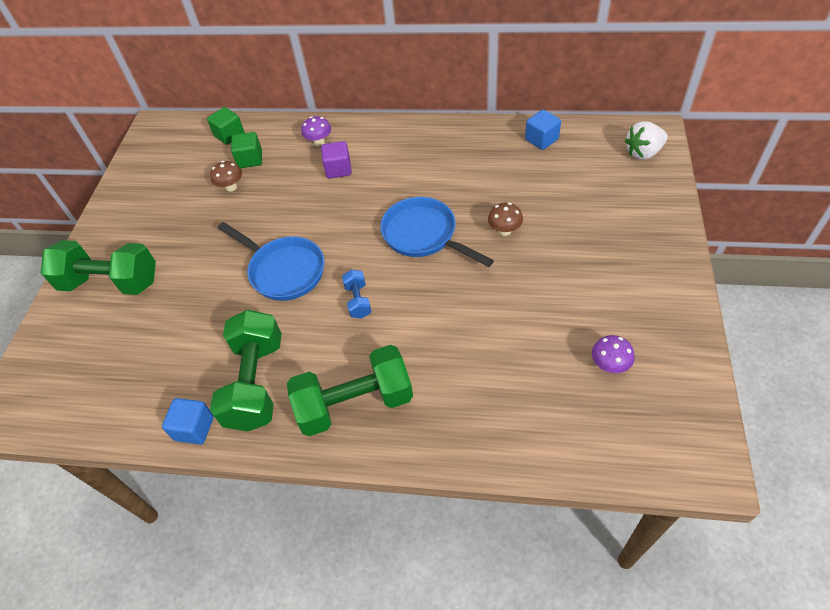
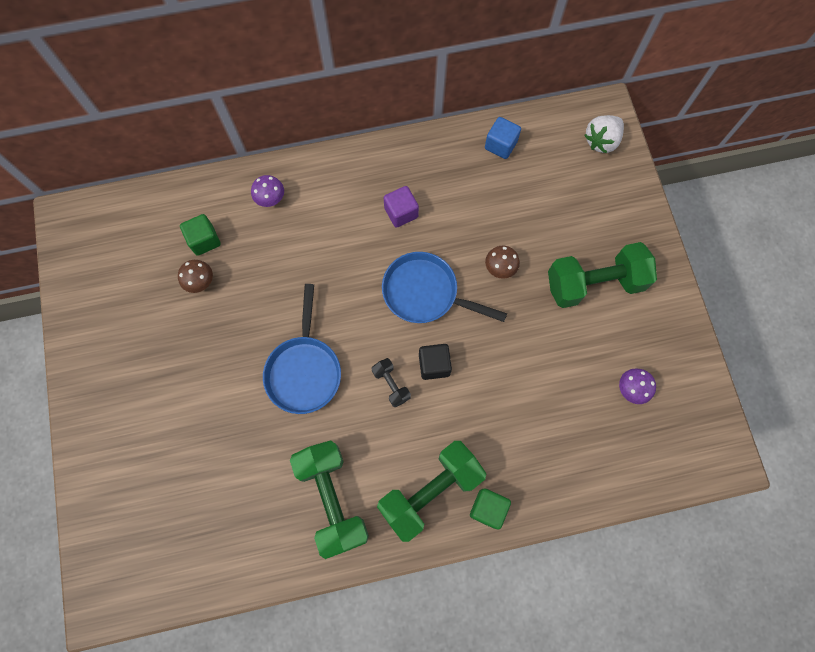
camera: 25 degrees left, 20 degrees up
(111, 282) = (129, 433): green dumbbell -> green dumbbell (594, 283)
(194, 428) = (296, 560): blue cube -> none
(229, 135) = (164, 212): green cube -> green cube (488, 508)
(284, 270) = (304, 370): blue pan -> blue pan turned 75 degrees clockwise
(338, 169) = (307, 231): purple cube -> purple cube (401, 212)
(358, 301) = (391, 384): blue dumbbell -> black dumbbell
(407, 294) = (434, 365): none -> black cube

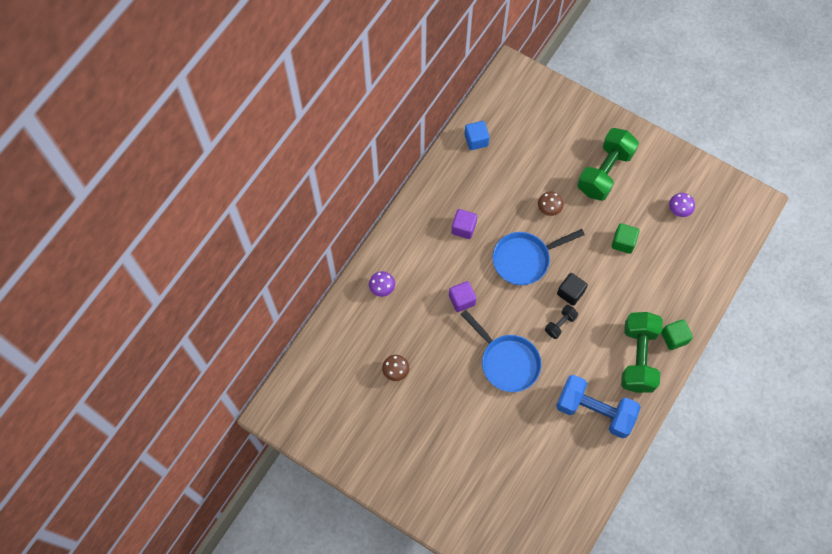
camera: 45 degrees left, 5 degrees down
(204, 240) = (371, 347): green cube -> green cube (623, 242)
(327, 275) = (462, 300): none -> purple cube
(332, 498) = (594, 411): green dumbbell -> blue dumbbell
(391, 384) = (560, 324): black dumbbell -> black dumbbell turned 60 degrees counterclockwise
(601, 141) = (527, 89): white strawberry -> none

